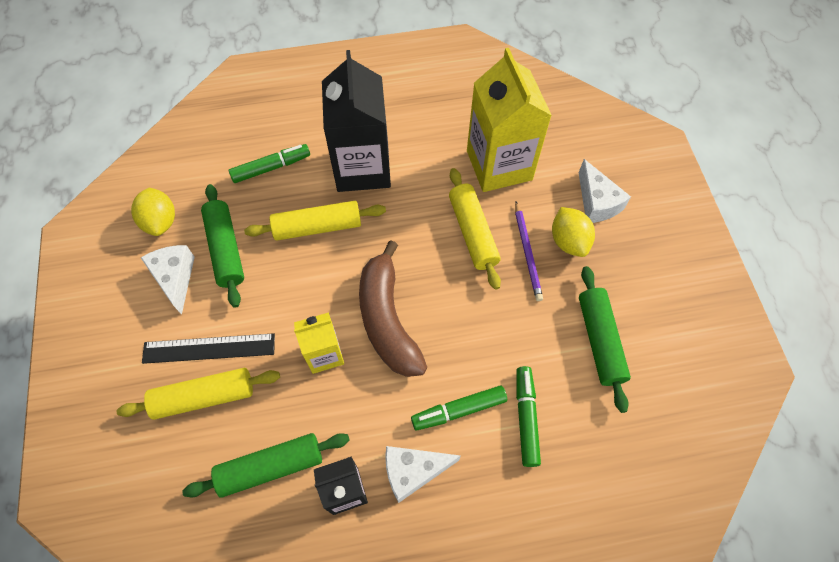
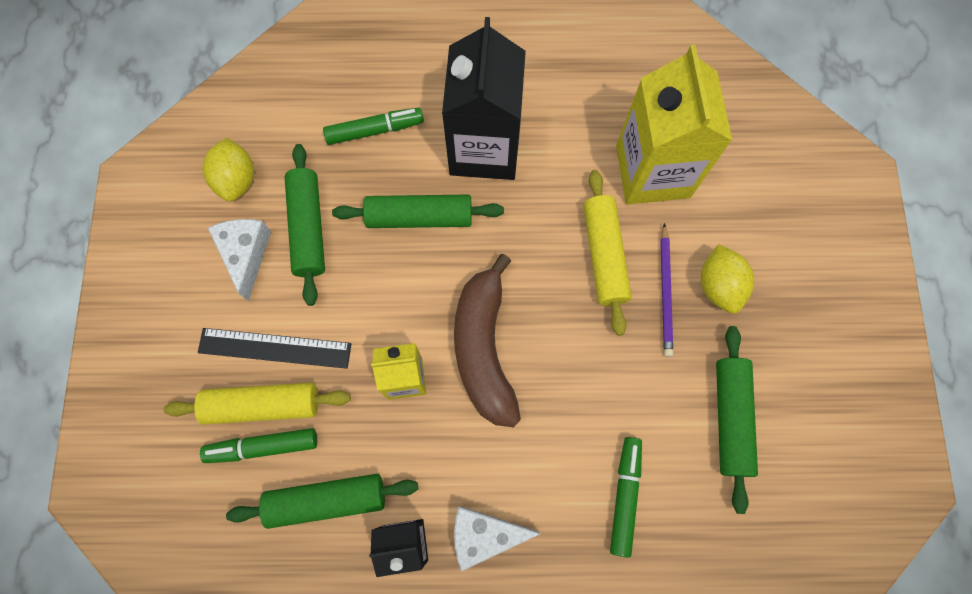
camera: 10 degrees right, 10 degrees up
(318, 227) = (419, 217): yellow rolling pin -> green rolling pin
(458, 410) = (548, 473): green marker -> green marker (262, 446)
(596, 202) = (764, 240): white cheese -> none

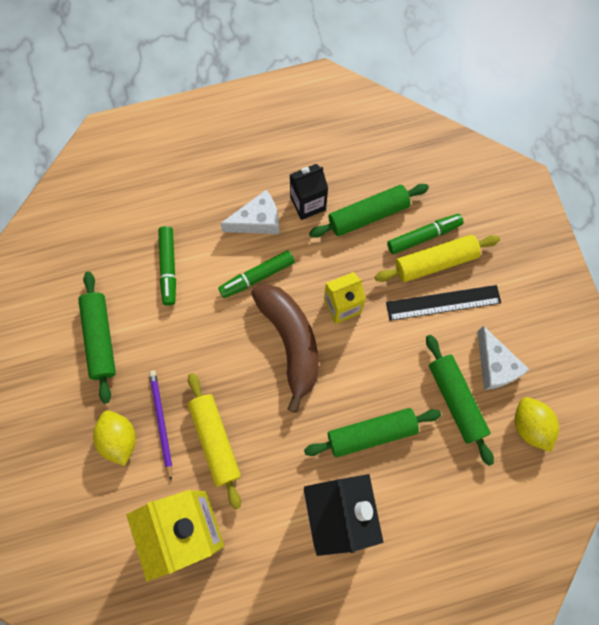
camera: 165 degrees right, 0 degrees up
(375, 130) = (434, 503): green marker -> green marker (257, 276)

